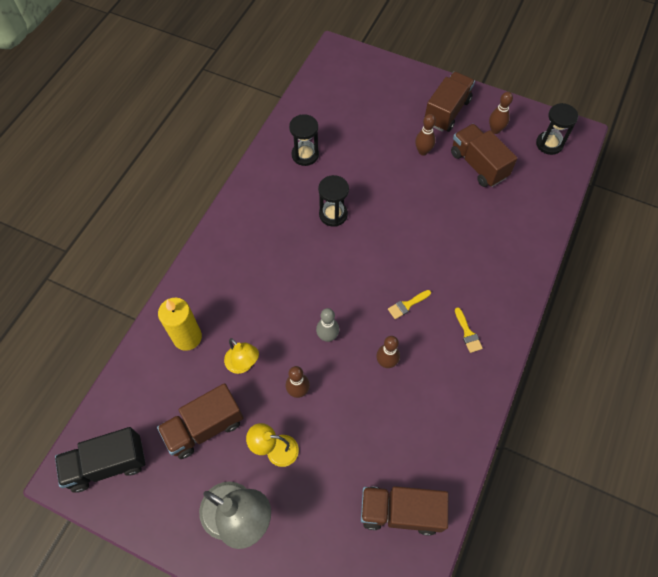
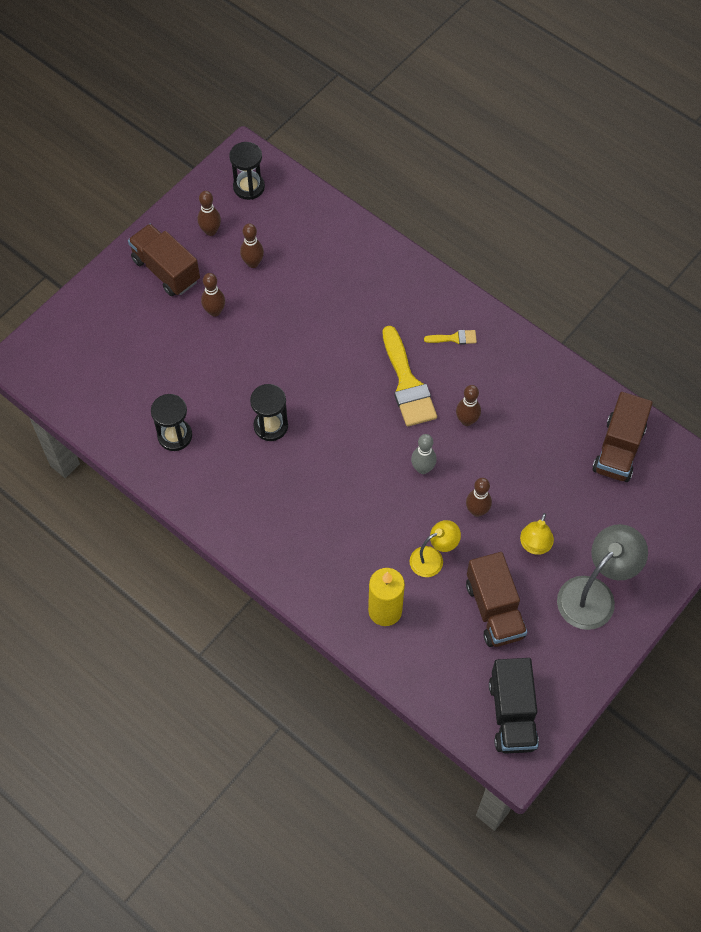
camera: 75 degrees left, 0 degrees up
(407, 305) = (407, 383): yellow brush -> yellow brush, size x2.17
(478, 165) = (253, 263): brown truck -> brown bowling pin

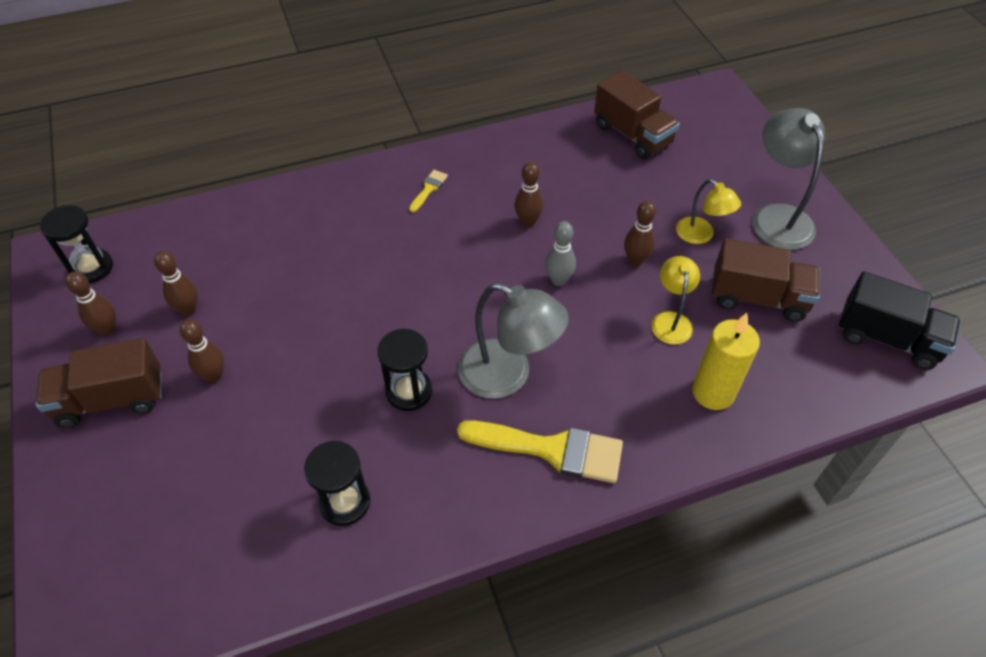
camera: 60 degrees left, 10 degrees down
(319, 477) = (508, 375): none -> grey lamp
(407, 383) = (450, 247): yellow brush -> yellow brush (551, 450)

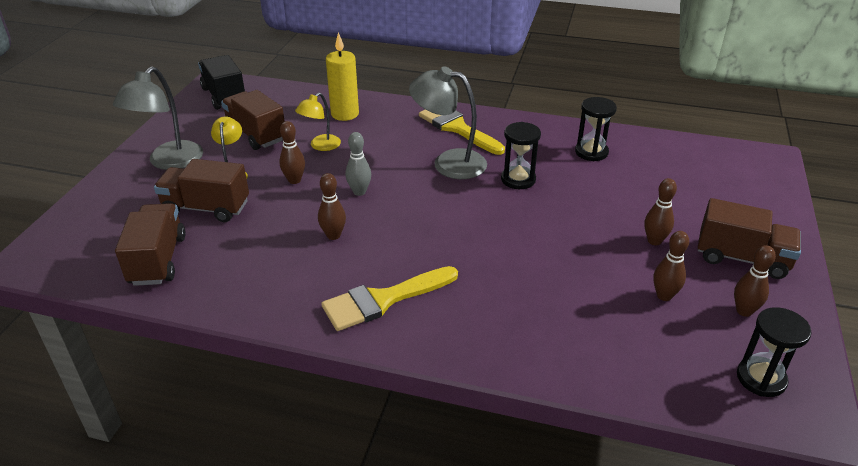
camera: 145 degrees left, 15 degrees down
(429, 189) = (383, 300): yellow brush -> yellow brush, size x2.17
(508, 375) = (449, 162): grey lamp -> grey lamp turned 45 degrees counterclockwise
(666, 191) = (206, 208): none -> brown truck

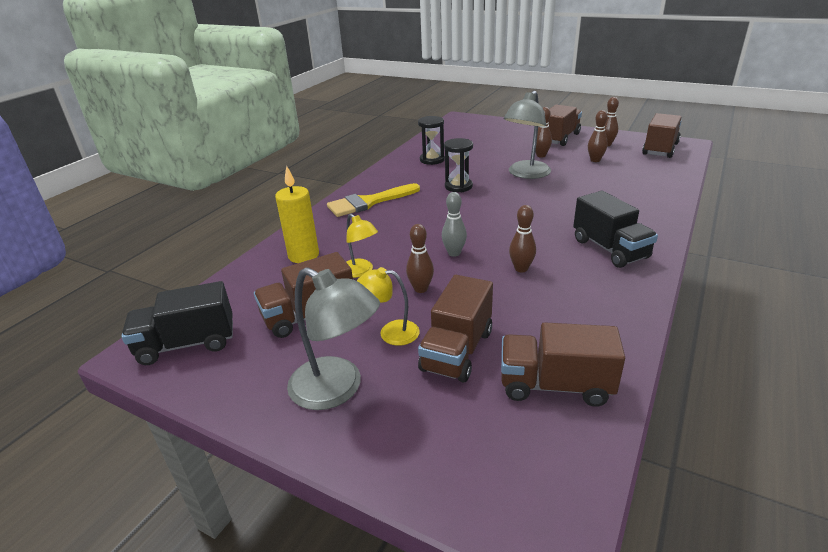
camera: 75 degrees left, 5 degrees down
(383, 300) = (610, 249): yellow brush -> black truck
(449, 162) = (422, 210): grey lamp -> grey lamp (526, 174)
(761, 378) = (660, 149): black hourglass -> brown truck

